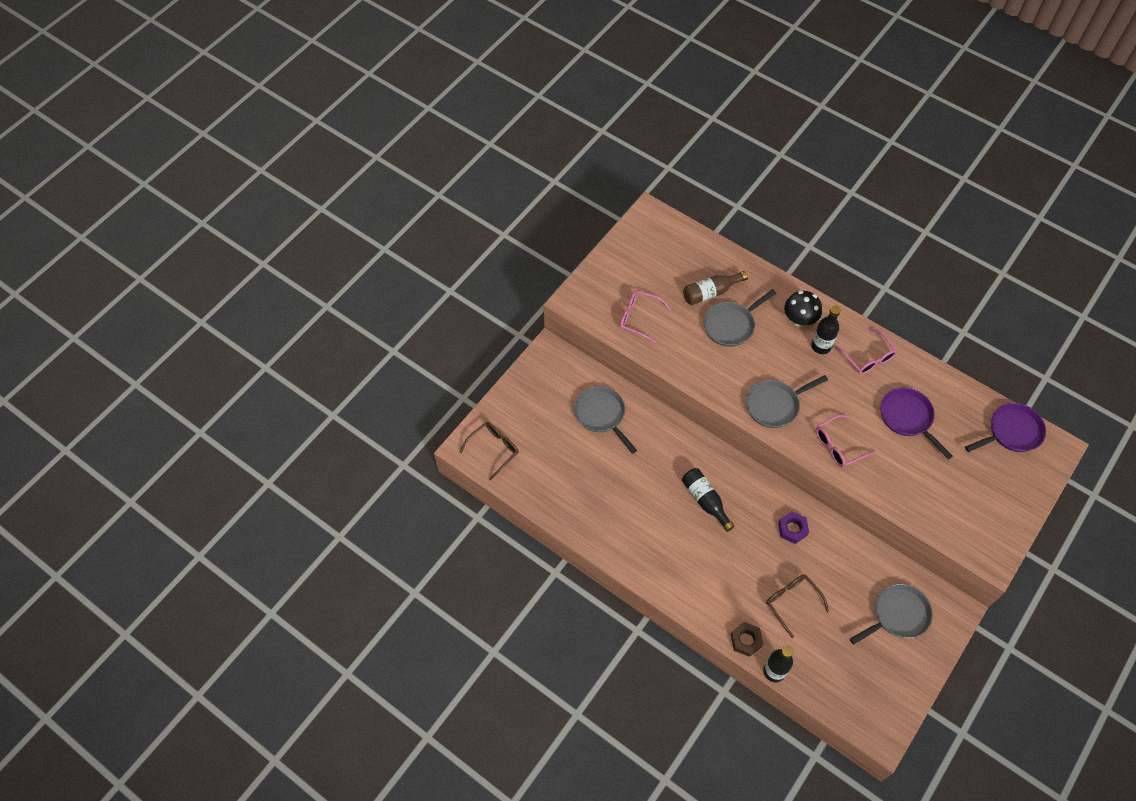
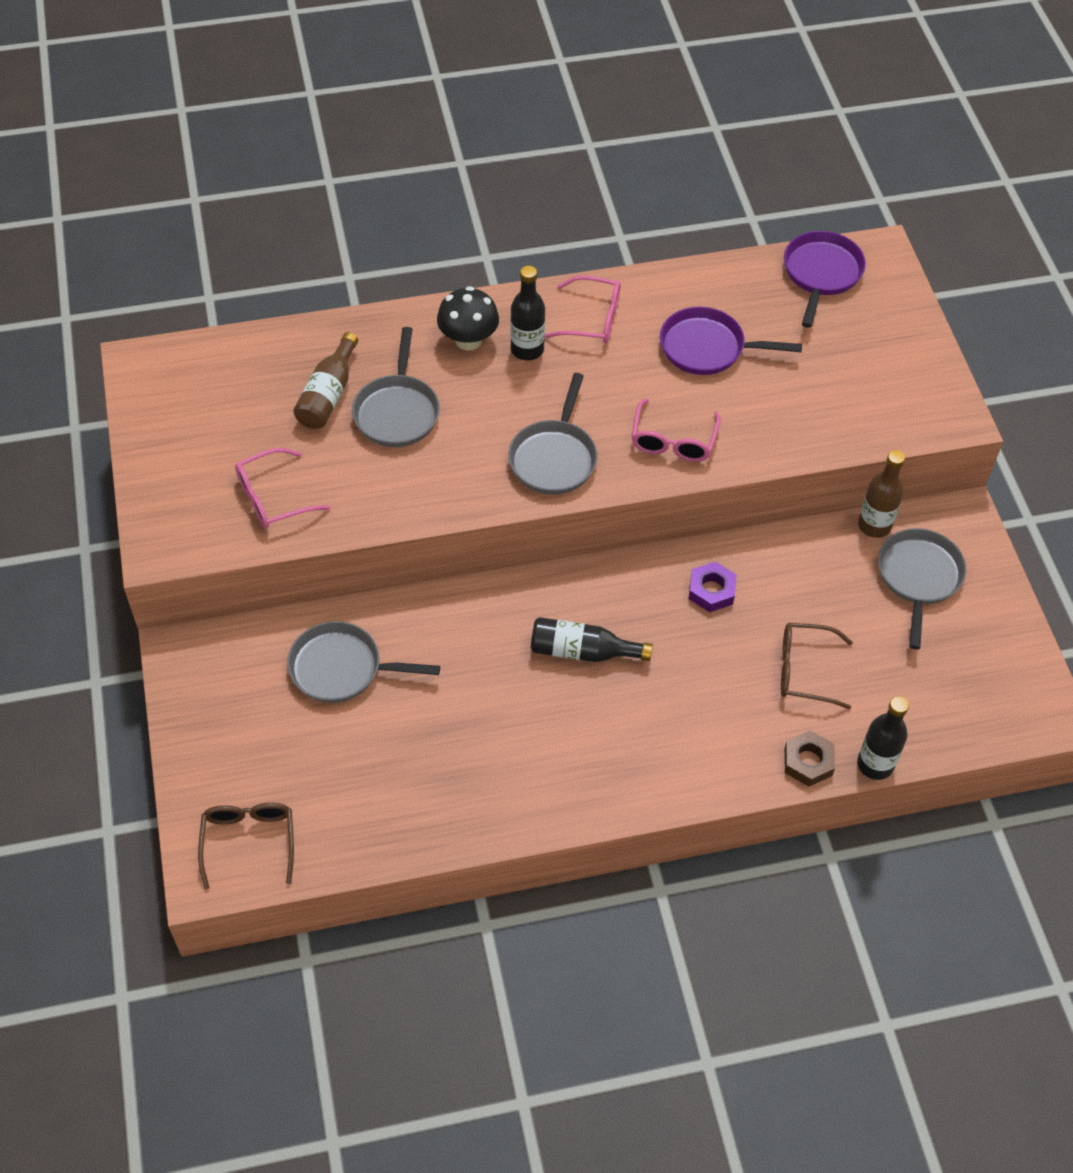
camera: 50 degrees left, 5 degrees down
(906, 573) = (874, 525): none -> brown bottle

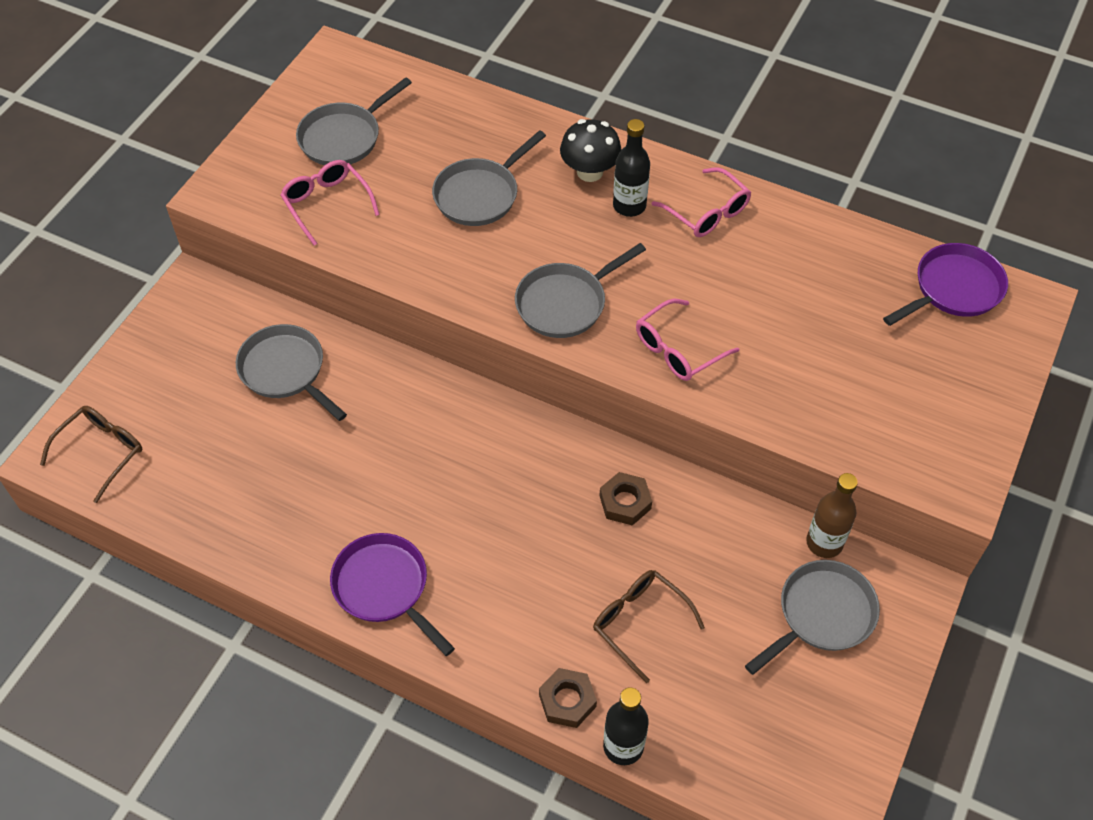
camera: 40 degrees right, 0 degrees up
(227, 432) = (344, 137): none -> grey pan
(273, 498) = (326, 204): pink glasses -> pink glasses turned 45 degrees clockwise
(328, 395) = (442, 152): brown bottle -> none
(582, 651) = (472, 479): black bottle -> none
(708, 348) = (785, 292): purple pan -> purple pan (385, 588)
(711, 591) = (625, 502): purple nut -> brown nut

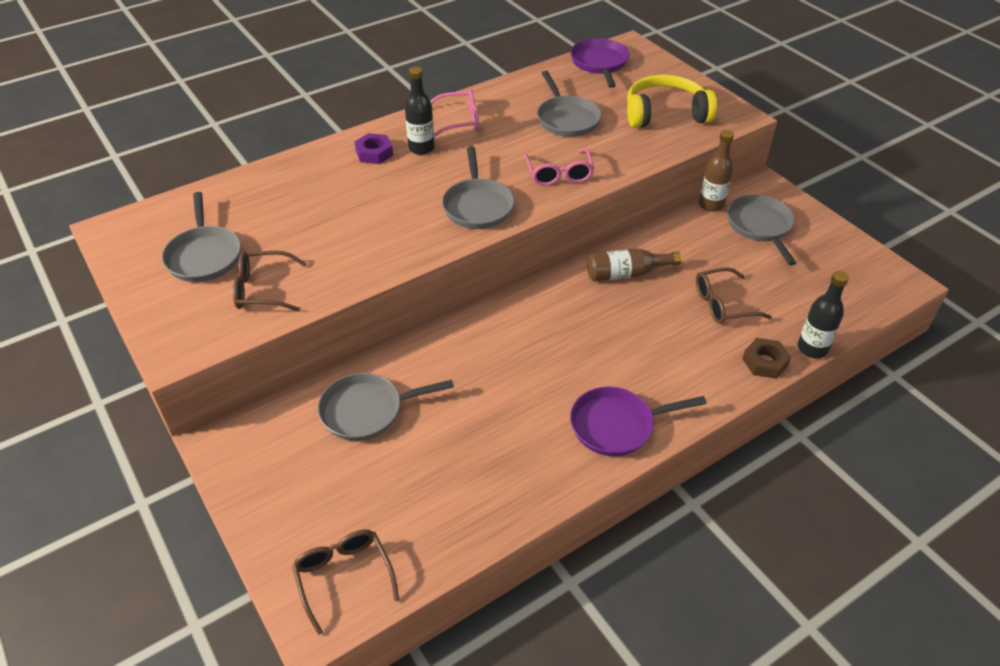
camera: 60 degrees left, 10 degrees down
(326, 204) = (262, 289): pink glasses -> brown glasses
(480, 194) = (340, 208): grey pan -> grey pan (566, 119)
(589, 172) = (374, 153): black mushroom -> purple nut
(625, 502) = (626, 274): brown nut -> brown bottle
(895, 405) = (665, 113): none -> yellow headphones

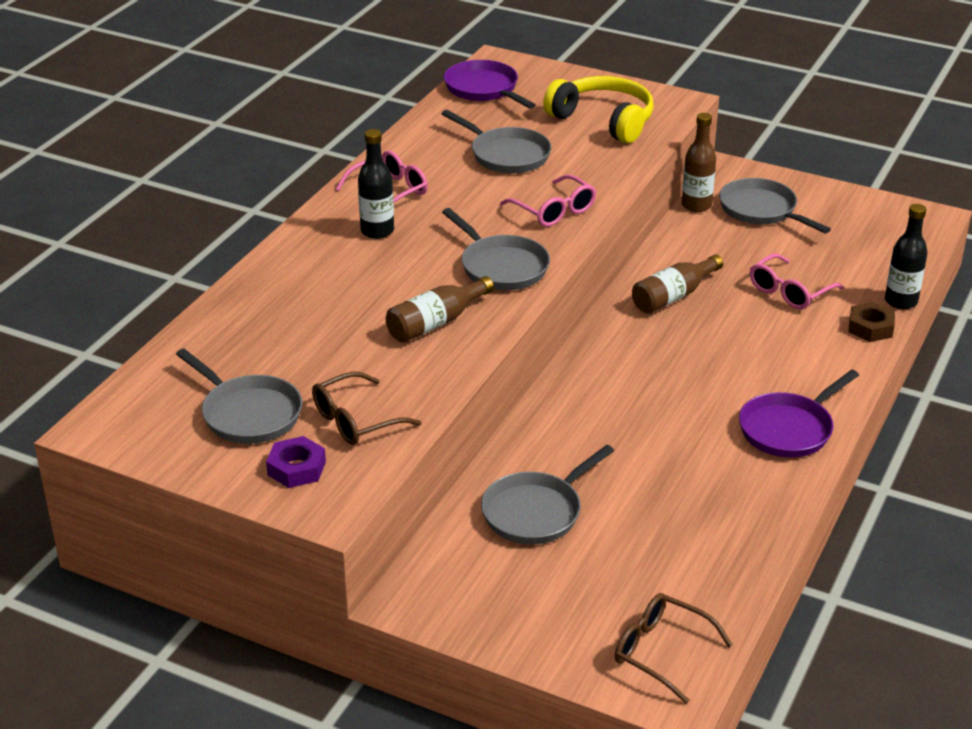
camera: 30 degrees left, 10 degrees down
(374, 153) = (328, 252): purple nut -> purple nut (296, 468)
(390, 233) = (435, 323): none -> brown bottle
(665, 113) = (603, 120): yellow headphones -> yellow headphones turned 75 degrees clockwise
(723, 304) = (789, 292): brown glasses -> pink glasses

